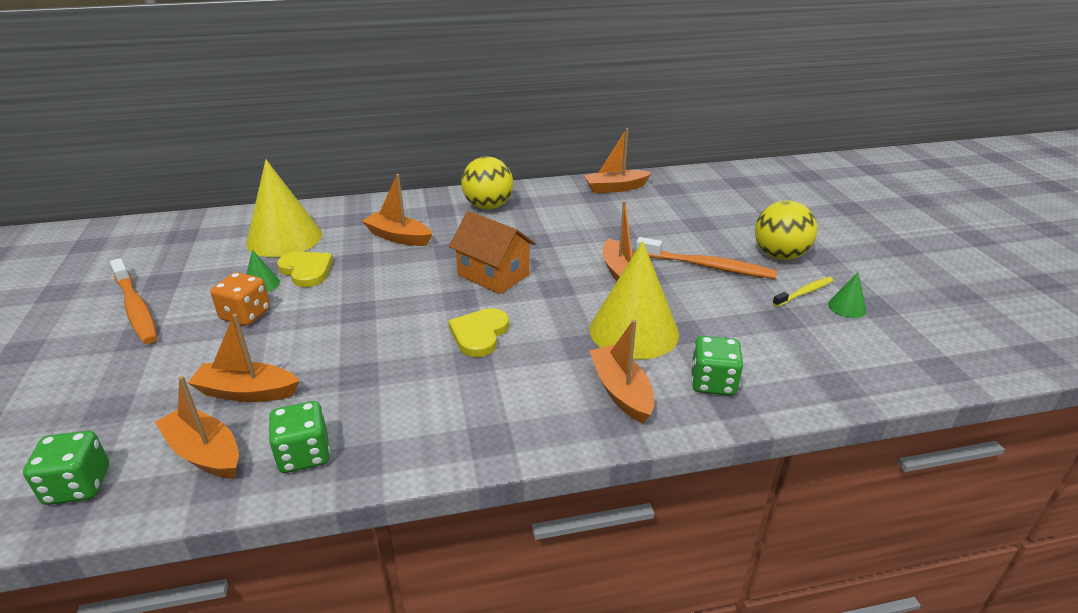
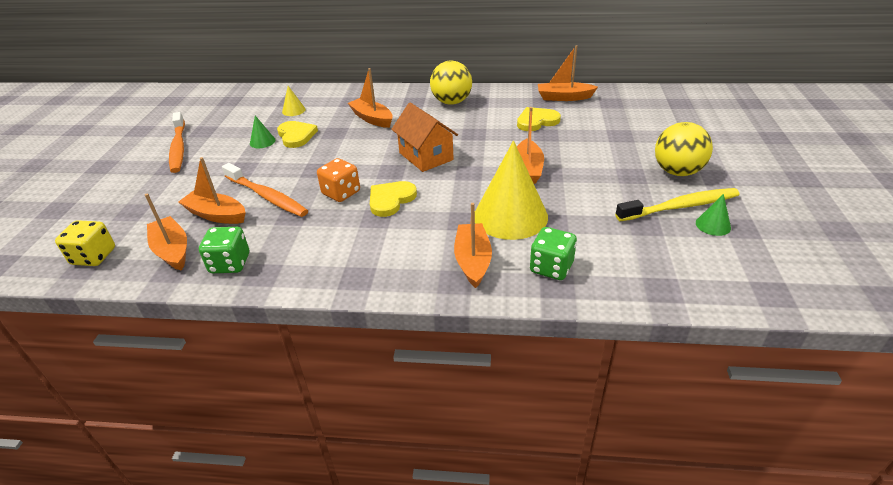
camera: 20 degrees right, 5 degrees up
(78, 486) = (94, 256): green dice -> yellow dice
(245, 315) = (242, 162): orange dice -> orange dice (341, 193)
(284, 238) = (293, 110): yellow cone -> yellow cone, size x0.43
(600, 218) = (536, 121): none -> yellow heart
(707, 266) = (605, 172): orange toothbrush -> orange toothbrush (267, 196)
(804, 292) = (680, 206): yellow toothbrush -> yellow toothbrush, size x1.76

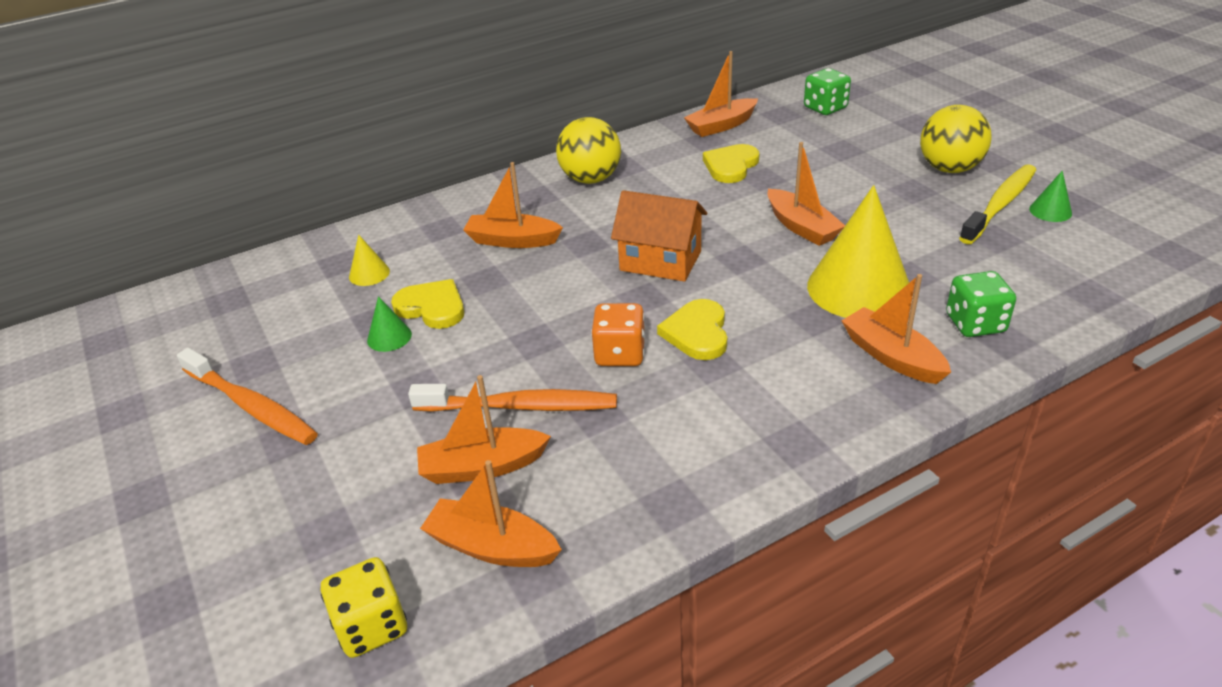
camera: 35 degrees left, 0 degrees up
(230, 264) = (608, 516): green dice -> green dice (825, 108)

